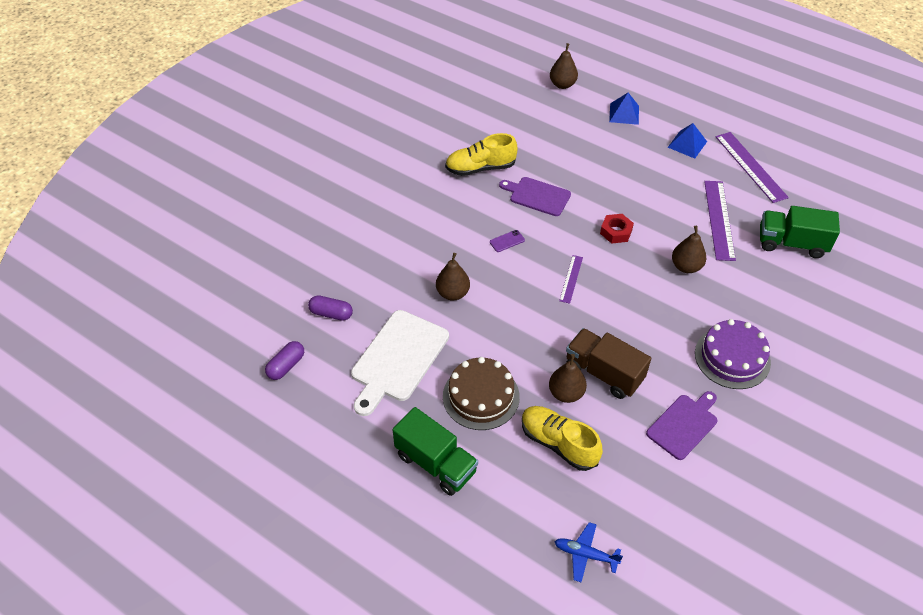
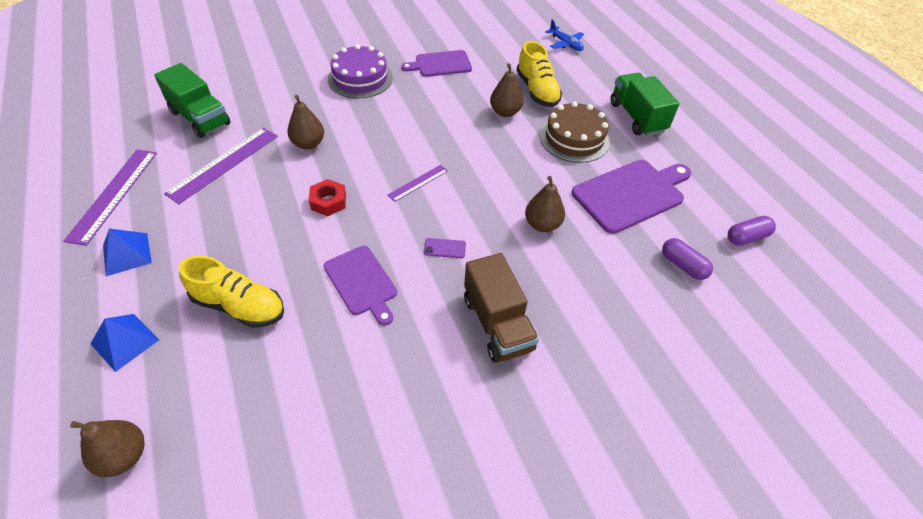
camera: 150 degrees left, 0 degrees up
(398, 359) = (631, 194): white cutting board -> purple cutting board
(480, 168) = (391, 362): yellow shoe -> yellow shoe (239, 306)
(603, 373) = (464, 110): brown truck -> brown truck (497, 324)

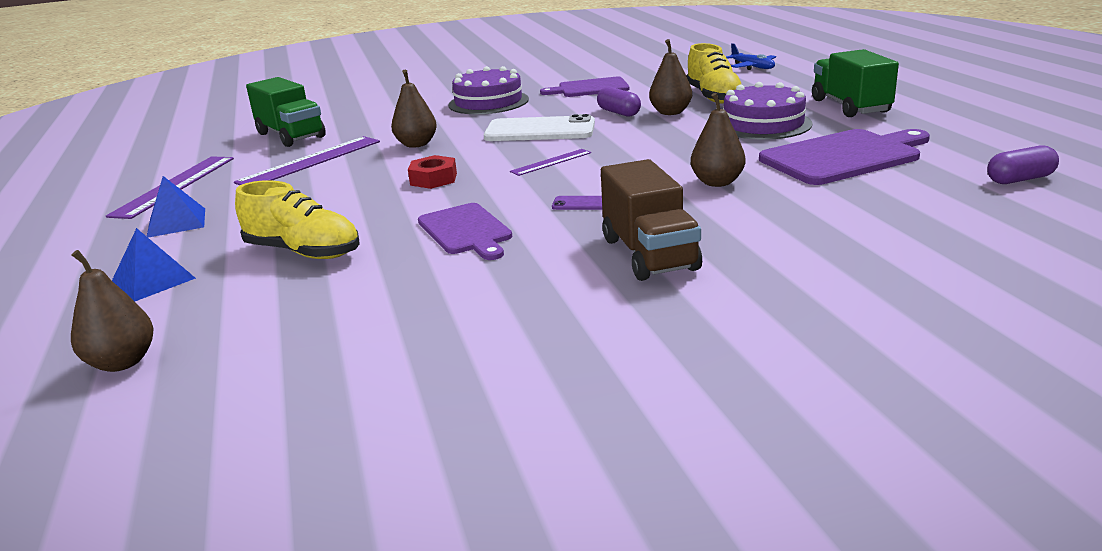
camera: 10 degrees right, 25 degrees down
(405, 131) = (540, 130): none -> white phone
(574, 138) = (763, 124): brown cake -> purple cake
(683, 265) = (924, 203): purple capsule -> purple capsule (619, 113)

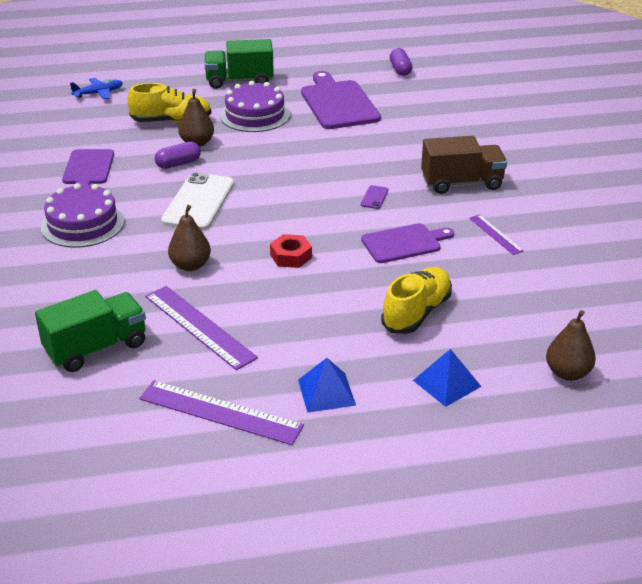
camera: 85 degrees left, 10 degrees up
(551, 162) = (283, 202): purple ruler -> purple ruler (496, 234)
(717, 182) = (360, 148): brown pear -> none

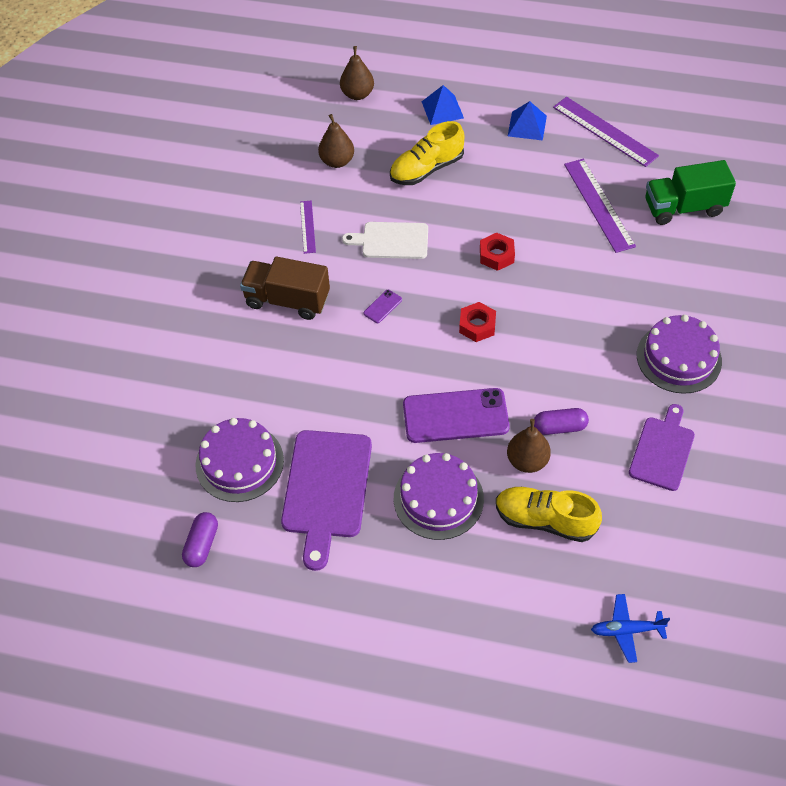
camera: 155 degrees left, 20 degrees up
(190, 265) = (588, 271): brown pear -> brown pear (337, 161)
(198, 202) = (556, 354): white phone -> none
(239, 81) = (425, 593): green truck -> none
(266, 152) = (455, 416): none -> purple phone
(280, 204) = (477, 325): none -> red nut
(404, 243) = (391, 241): purple cutting board -> white cutting board
(410, 101) = (239, 462): none -> purple cake

